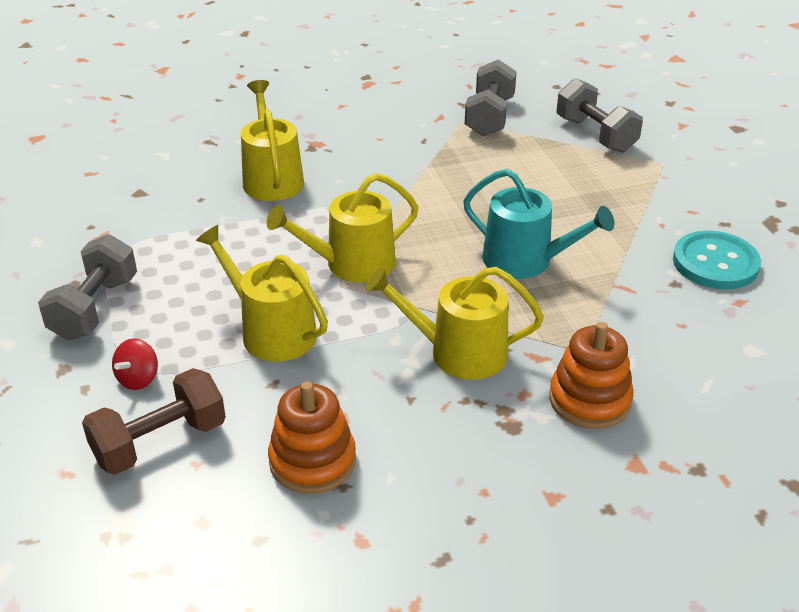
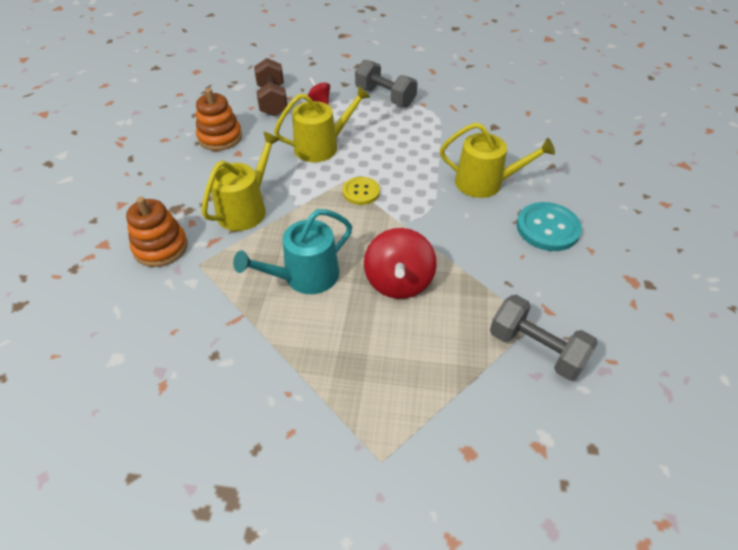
camera: 115 degrees right, 10 degrees up
(352, 264) = (361, 192): yellow watering can -> yellow button
(477, 199) = (398, 282): none -> red spinning top
(595, 135) = (465, 427): grey dumbbell -> none
(715, 263) = (214, 400): turquoise button -> turquoise button (547, 228)

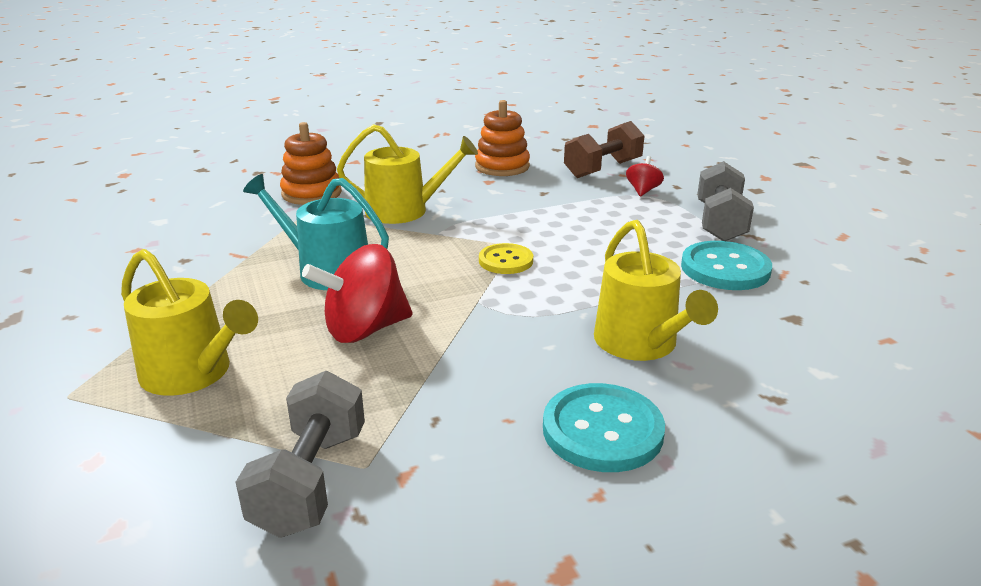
camera: 60 degrees right, 20 degrees down
(321, 146) = (559, 216): yellow watering can -> yellow watering can (193, 373)
(435, 121) = (725, 269): none -> turquoise button

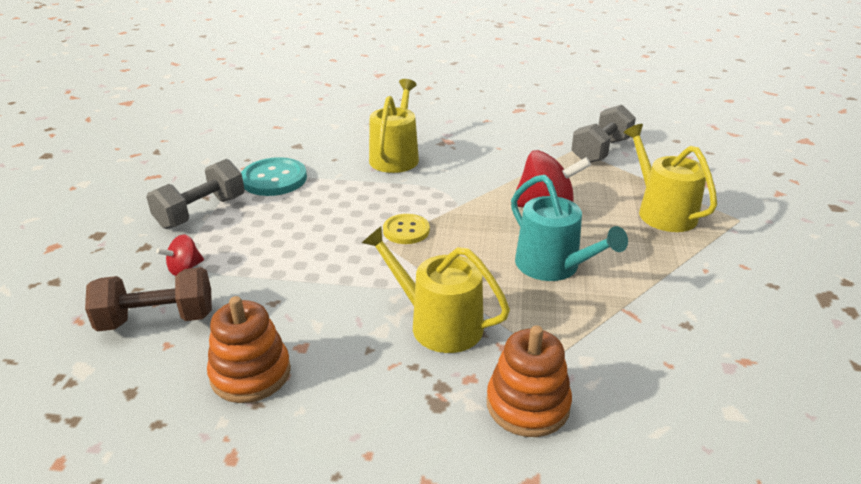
camera: 150 degrees left, 5 degrees up
(602, 430) = (461, 134): turquoise button -> none

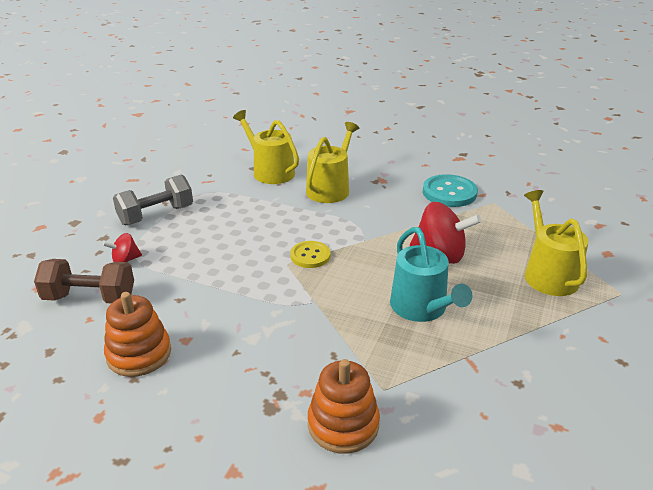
camera: 15 degrees right, 0 degrees up
(274, 179) = (223, 195): turquoise button -> turquoise button (449, 192)
(438, 324) = (301, 341): yellow watering can -> yellow watering can (270, 171)
(601, 151) = (517, 207): grey dumbbell -> none

